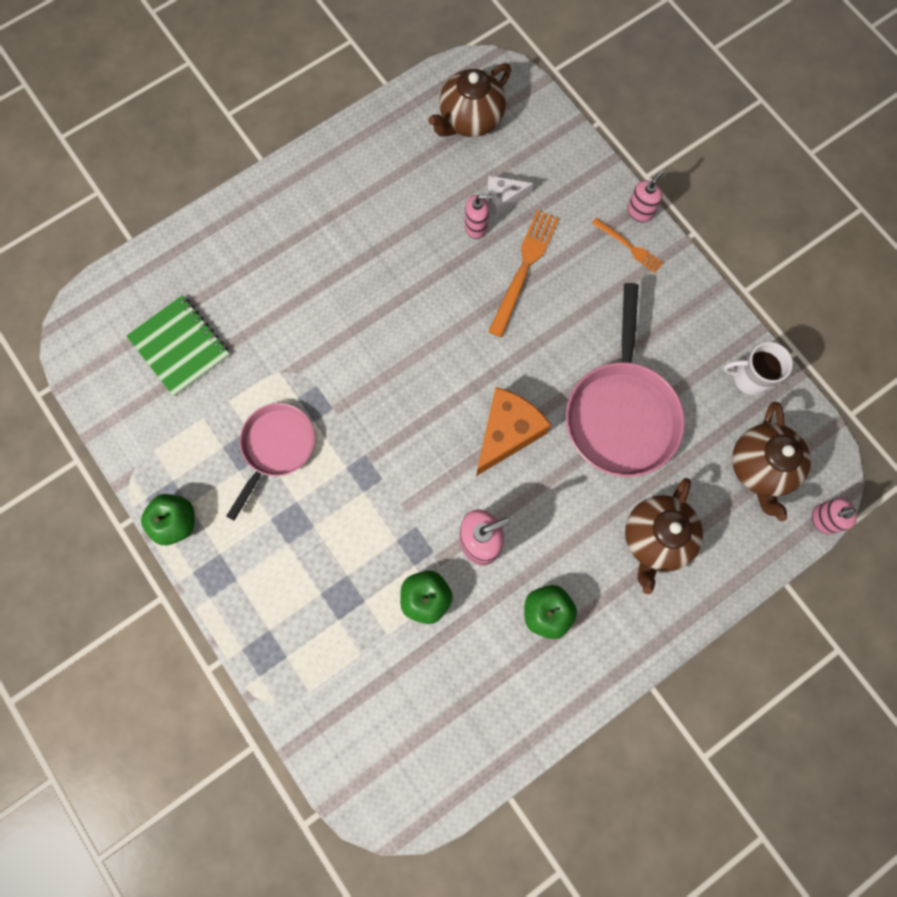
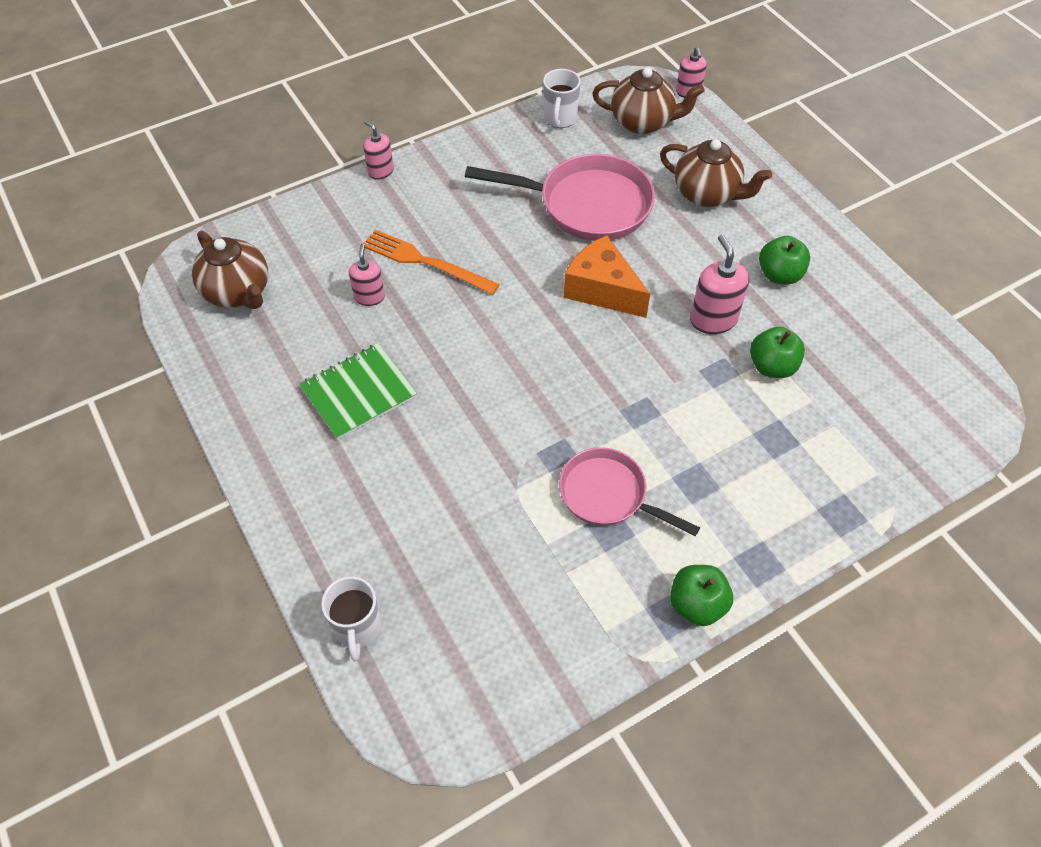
camera: 85 degrees left, 20 degrees down
(155, 269) = (358, 628): none -> white mug
(180, 347) = (471, 598): green notebook -> green notebook (358, 393)
(503, 199) = (341, 272): white cheese -> none
(629, 246) = (416, 182): orange fork -> none

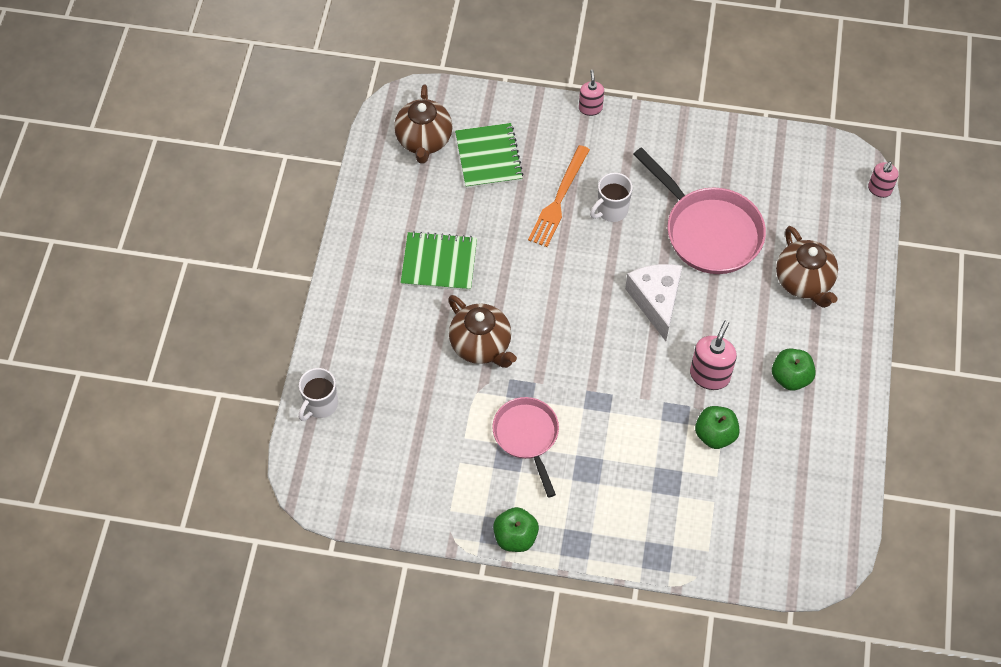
camera: 40 degrees right, 5 degrees up
(320, 267) = (488, 157): none -> green notebook
(369, 297) = (501, 200): pink soap dispenser -> none
(425, 262) = (559, 199): orange fork -> orange fork turned 135 degrees counterclockwise
(559, 119) = (757, 148): white mug -> white mug (611, 210)
(602, 290) = (656, 301): orange cheese -> white cheese
(643, 122) = (817, 192): brown teapot -> brown teapot (481, 345)

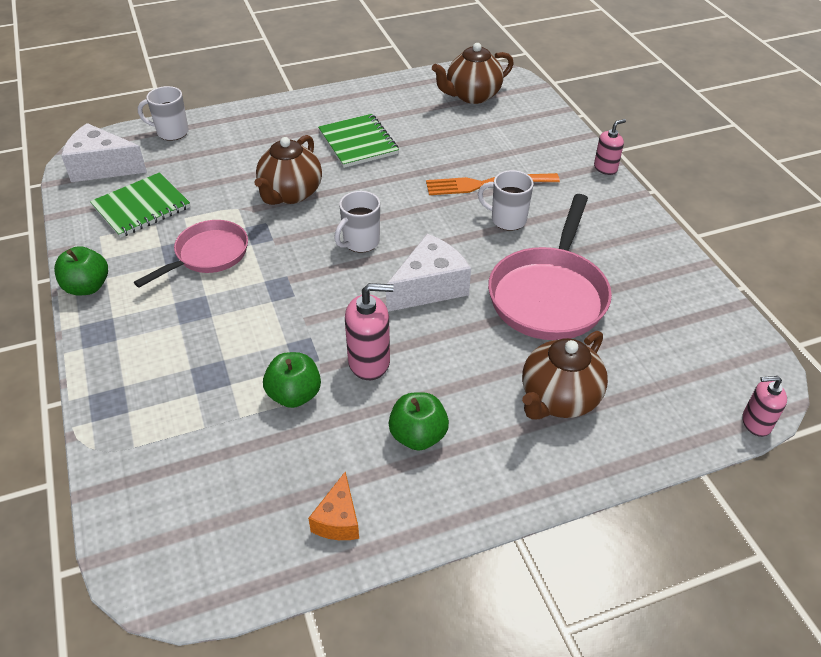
camera: 60 degrees right, 15 degrees down
(343, 480) = (102, 167): none -> white cheese
(488, 157) = (490, 132): green notebook -> green notebook (141, 207)
(577, 323) = (360, 242): none -> white mug
(831, 452) = (338, 520): none -> orange cheese

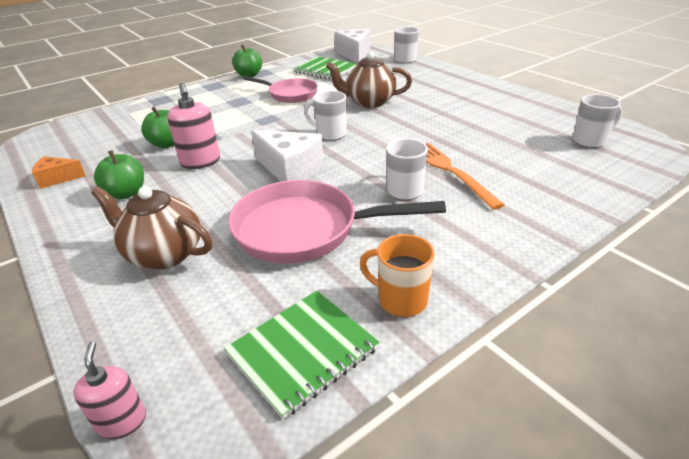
camera: 75 degrees right, 10 degrees down
(358, 143) = (454, 110): green notebook -> green notebook (302, 351)
(472, 96) = (590, 141): brown teapot -> white mug
(605, 168) = (554, 239): pink soap dispenser -> none
(656, 260) = (401, 300): none -> orange mug

